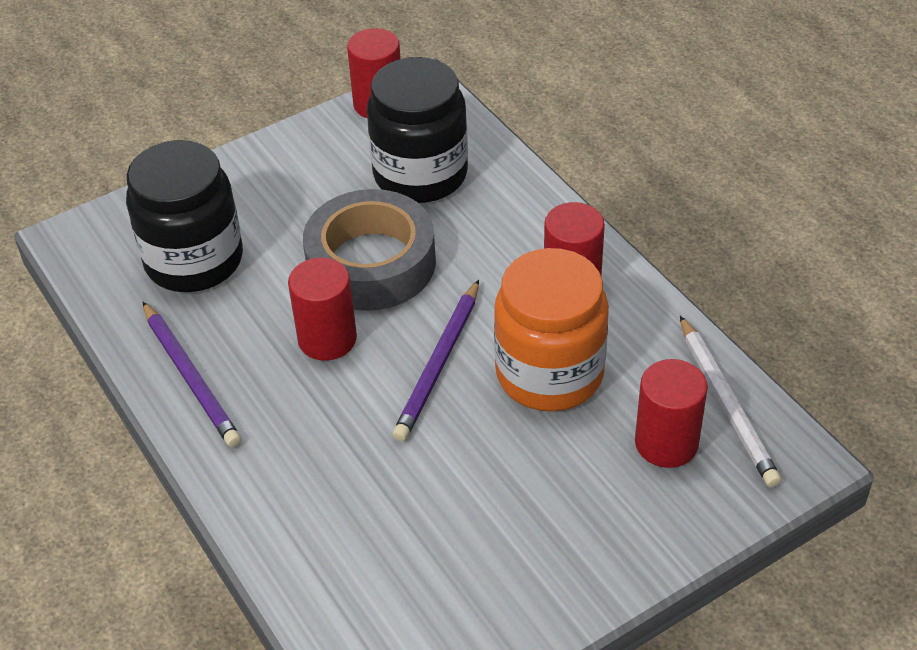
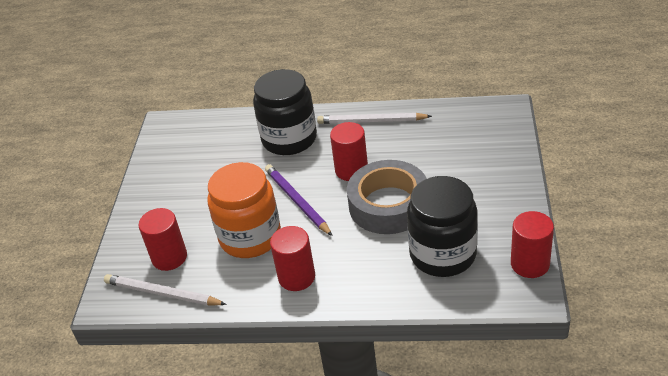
camera: 130 degrees right, 5 degrees down
(191, 377) = (371, 121): purple pencil -> white pencil
(194, 260) = (450, 143): black jar -> black jar (289, 139)

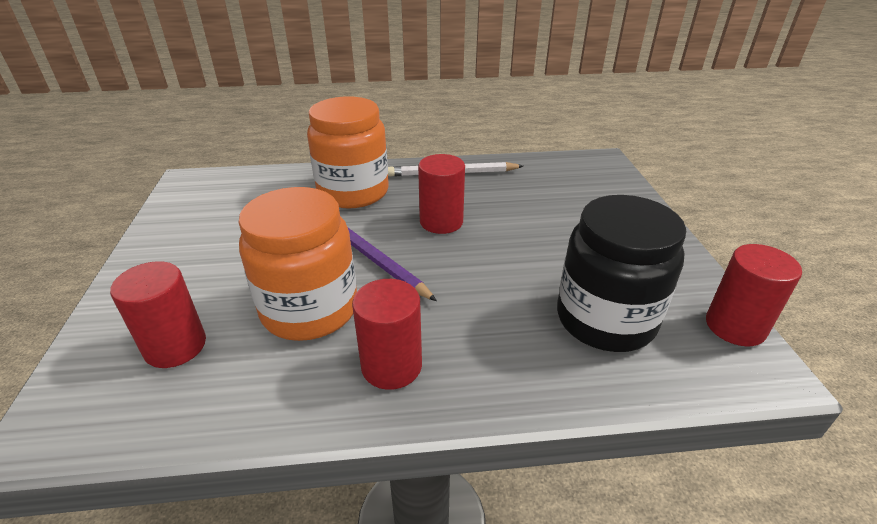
camera: 15 degrees left, 5 degrees down
(162, 293) = (155, 409): white pencil -> none
(289, 139) = (353, 192): black jar -> orange jar
(388, 205) = (503, 259): grey tape -> none

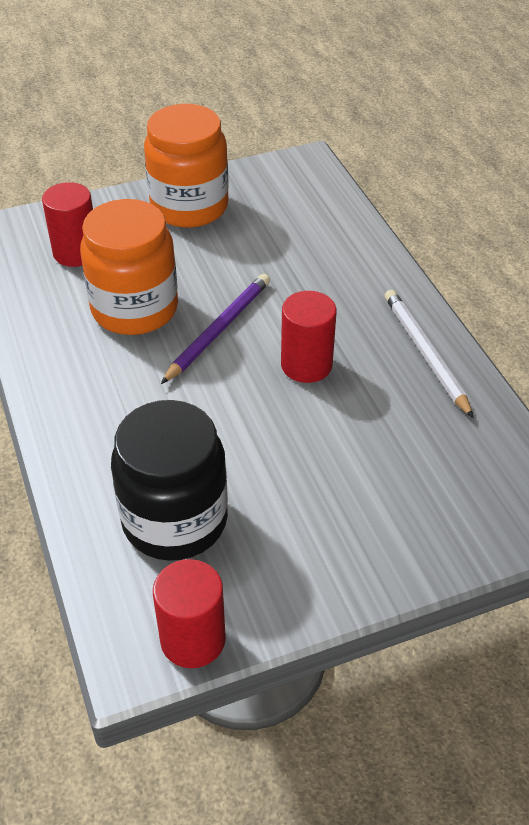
camera: 75 degrees right, 10 degrees up
(353, 192) = (338, 281): orange jar -> orange jar (189, 207)
(391, 366) = (79, 375): red cylinder -> none

